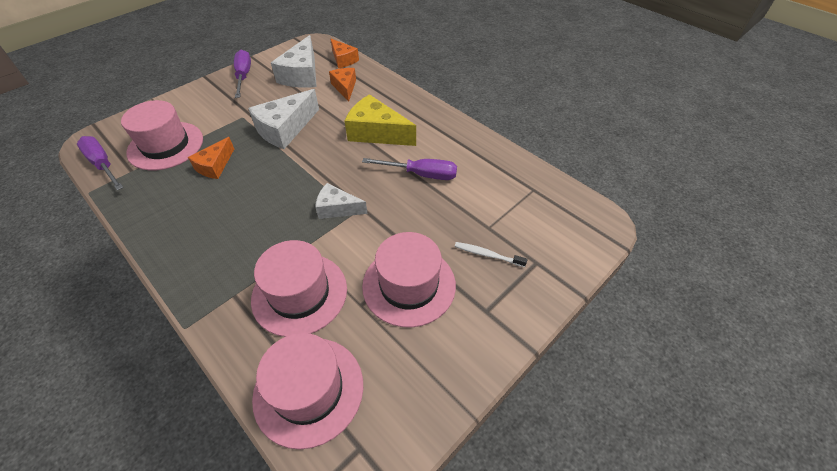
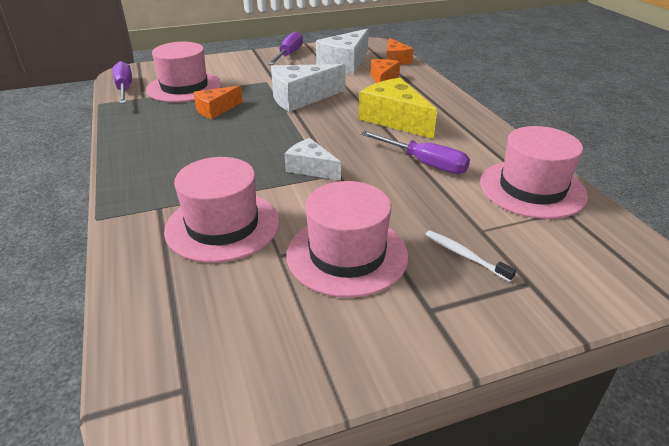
camera: 25 degrees right, 15 degrees down
(308, 390) = (171, 311): pink hat -> pink hat (532, 189)

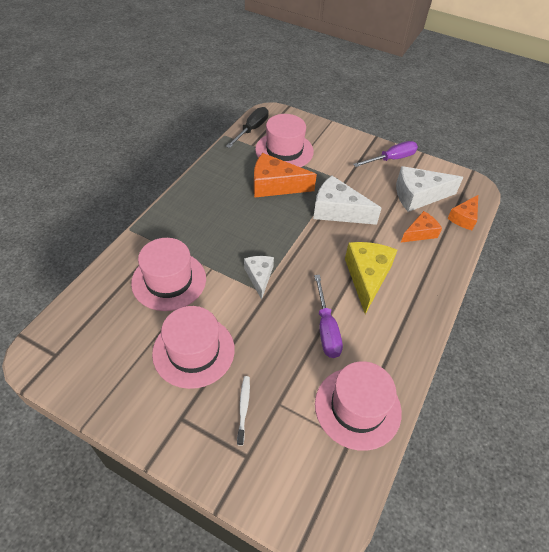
camera: 45 degrees right, 15 degrees up
(124, 89) = (251, 129): purple screwdriver -> black screwdriver
(216, 109) = (275, 185): orange cheese -> orange cheese, size x1.64

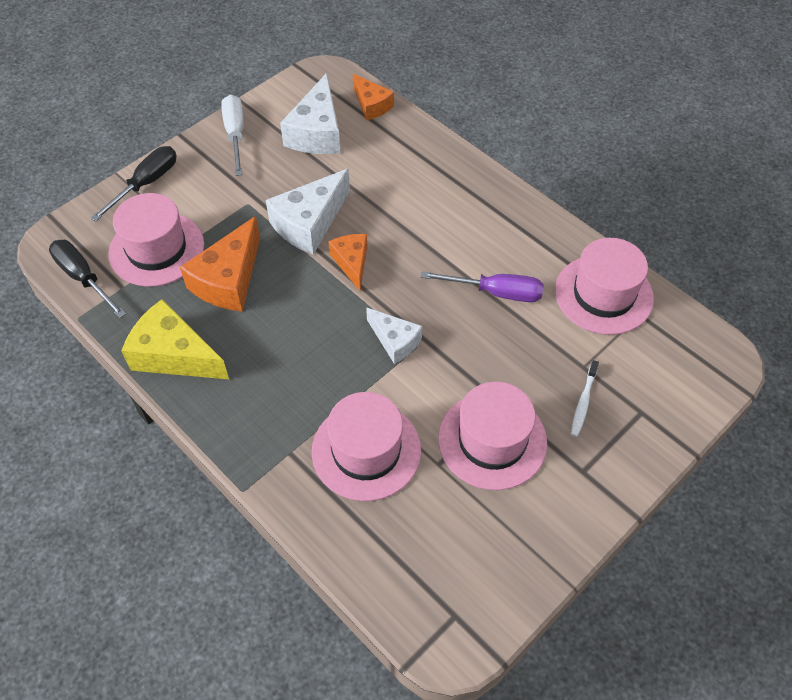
camera: 70 degrees left, 5 degrees up
(243, 408) = (583, 402): white toothbrush -> white toothbrush turned 90 degrees counterclockwise
(259, 277) = (395, 341): white cheese -> white cheese turned 150 degrees counterclockwise
(330, 133) = (146, 184): none -> black screwdriver
(367, 277) = (432, 229): yellow cheese -> yellow cheese (174, 355)
(391, 159) = (235, 134): purple screwdriver -> white screwdriver
(420, 233) = (380, 154): orange cheese -> orange cheese (352, 263)

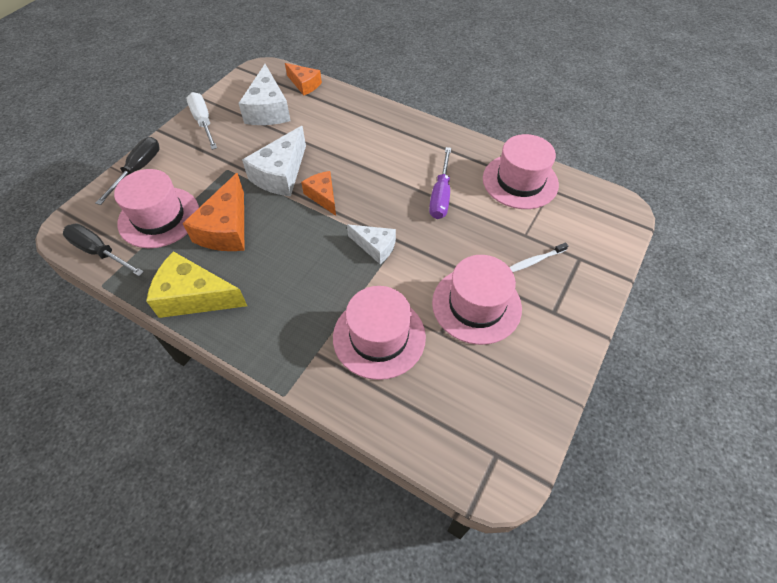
camera: 15 degrees left, 0 degrees up
(496, 292) = (441, 195): purple screwdriver -> purple screwdriver turned 105 degrees clockwise
(583, 402) = (534, 261): white toothbrush -> white toothbrush turned 60 degrees clockwise

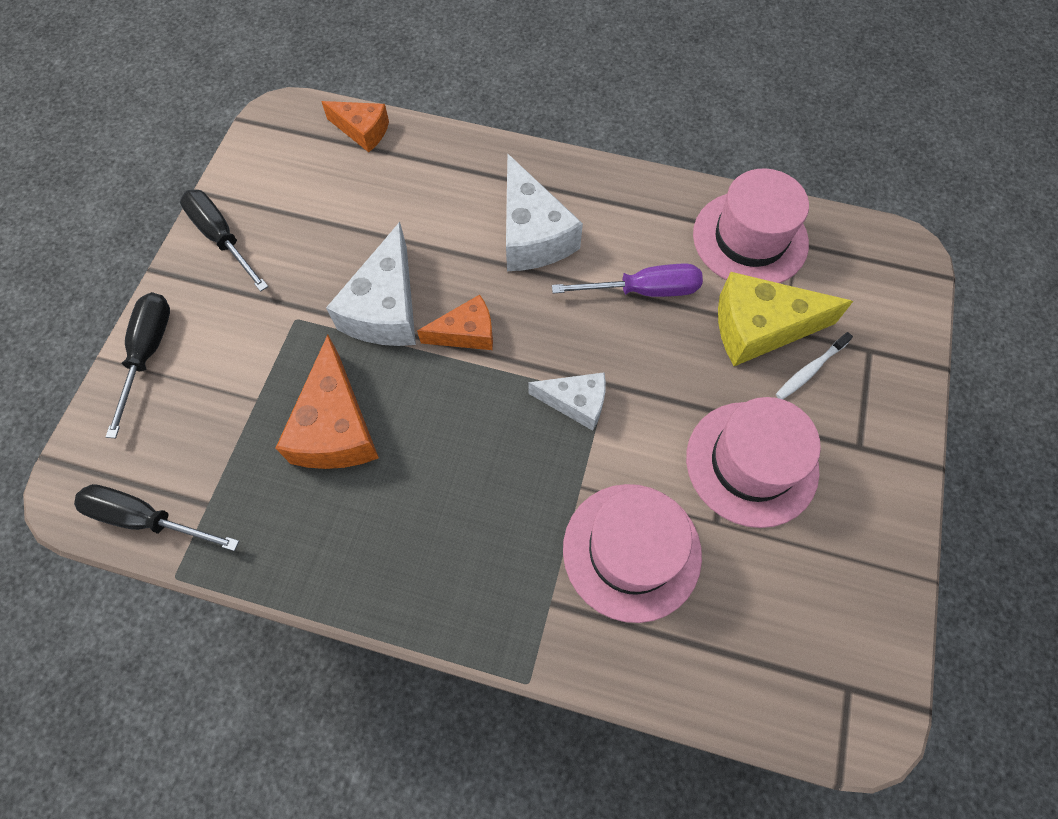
camera: 15 degrees left, 10 degrees up
(159, 217) = (219, 432): pink hat -> none
(194, 296) = (332, 558): yellow cheese -> yellow cheese (760, 328)
(203, 122) = (222, 238): white screwdriver -> black screwdriver
(268, 110) = (320, 192): white cheese -> white cheese (532, 234)
(323, 196) = (466, 333): orange cheese -> orange cheese turned 120 degrees clockwise
(441, 195) = (643, 290): purple screwdriver -> purple screwdriver turned 90 degrees counterclockwise

